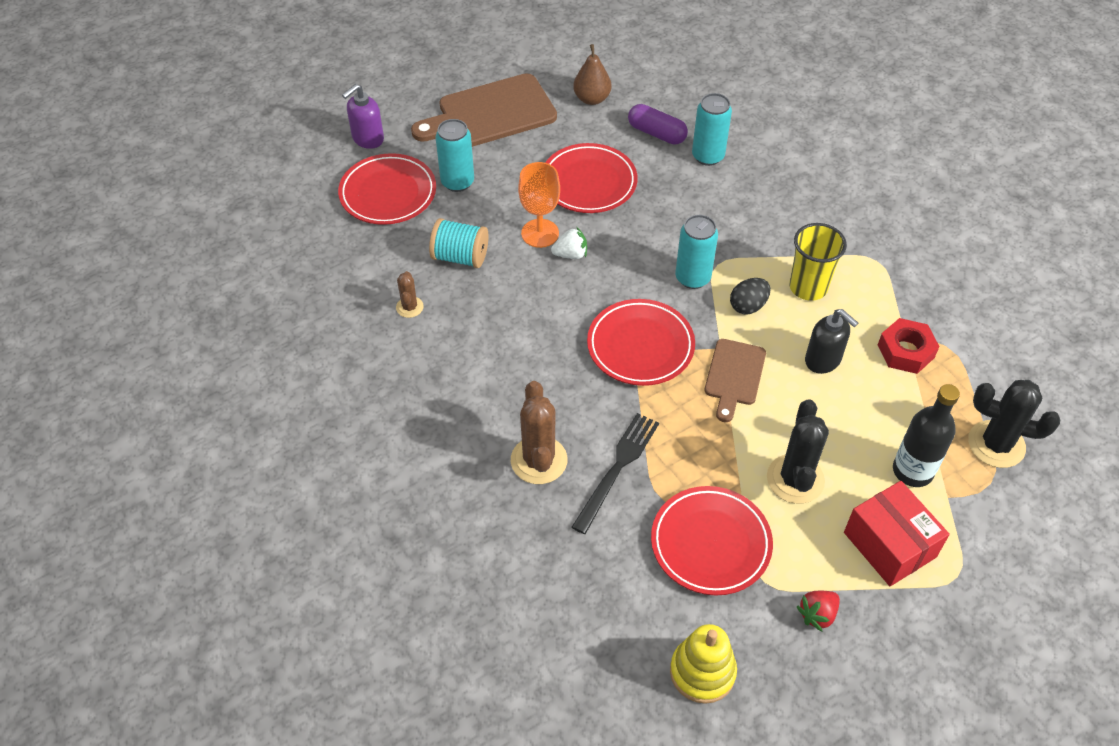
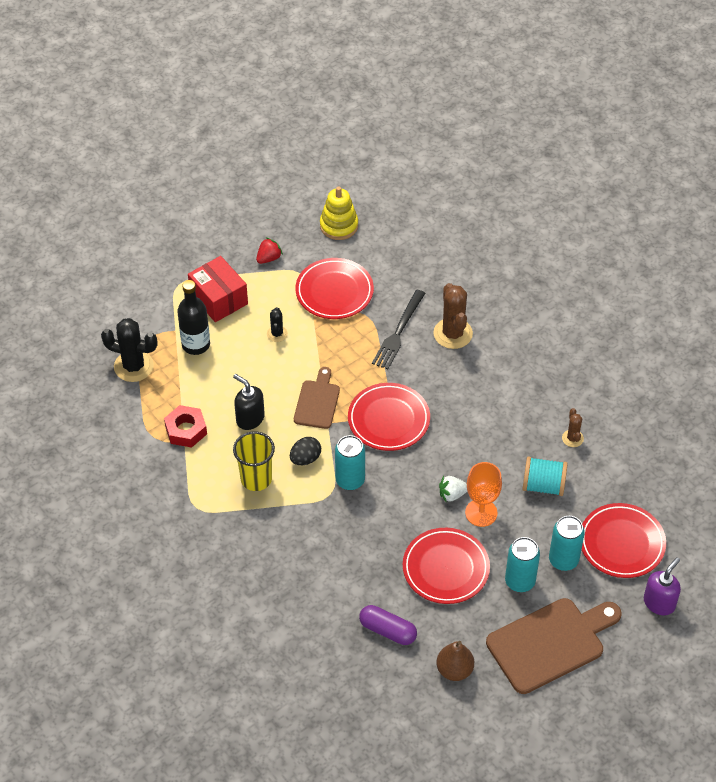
camera: 175 degrees right, 0 degrees up
(708, 156) = (338, 607): turquoise can -> turquoise can (520, 581)
(795, 479) = (277, 334): black cactus -> black cactus, size x0.53

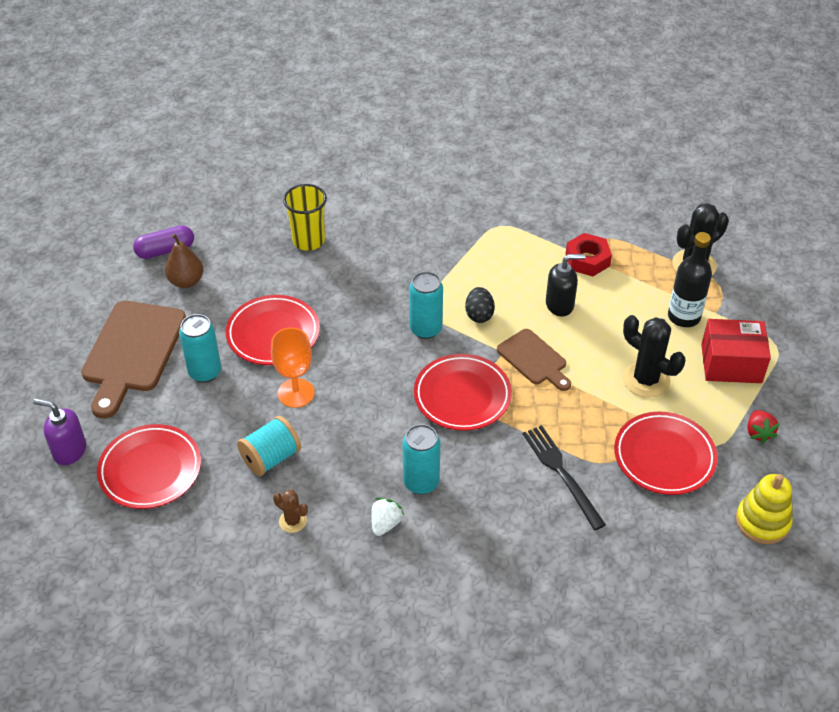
camera: 130 degrees right, 5 degrees down
(256, 479) = (491, 273): yellow cup -> yellow cup (308, 240)
(277, 334) = (646, 379): black cactus -> black cactus, size x1.89
(387, 630) = (264, 266): purple capsule -> purple capsule (165, 250)
(452, 494) = (336, 386): white strawberry -> white strawberry (385, 524)
(453, 333) = (517, 517): brown cactus -> none
(563, 560) = (187, 415): turquoise can -> turquoise can (421, 482)
(659, 603) = (69, 451): purple soap dispenser -> purple soap dispenser turned 120 degrees clockwise

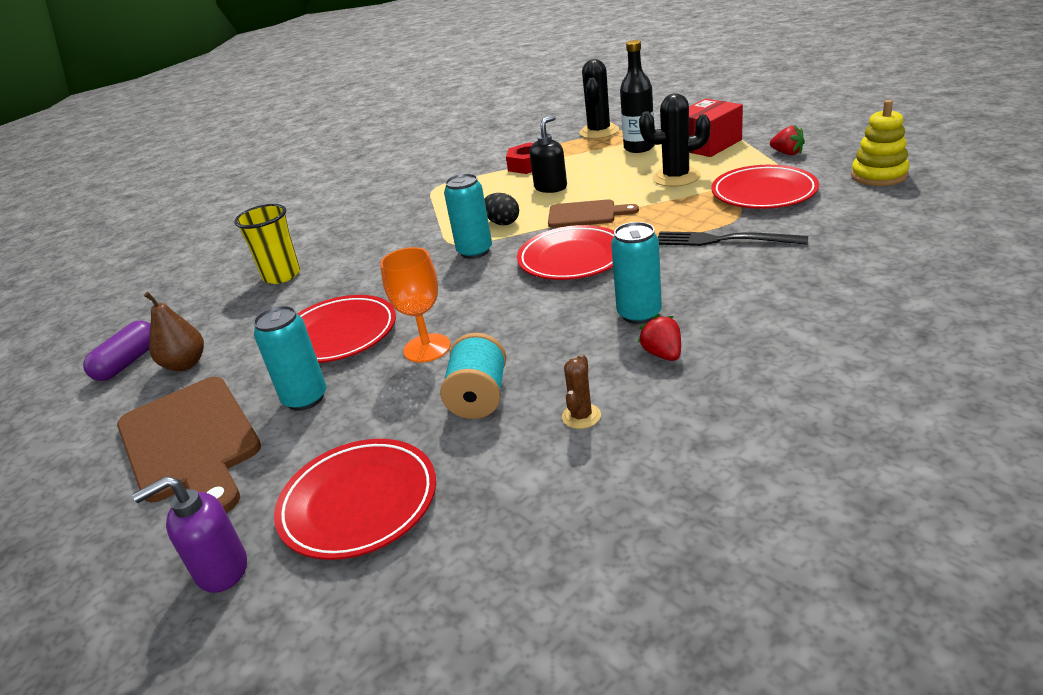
camera: 40 degrees left, 15 degrees down
(293, 521) = (581, 416): brown cactus -> brown cactus turned 60 degrees counterclockwise
(385, 524) = (663, 354): white strawberry -> red strawberry

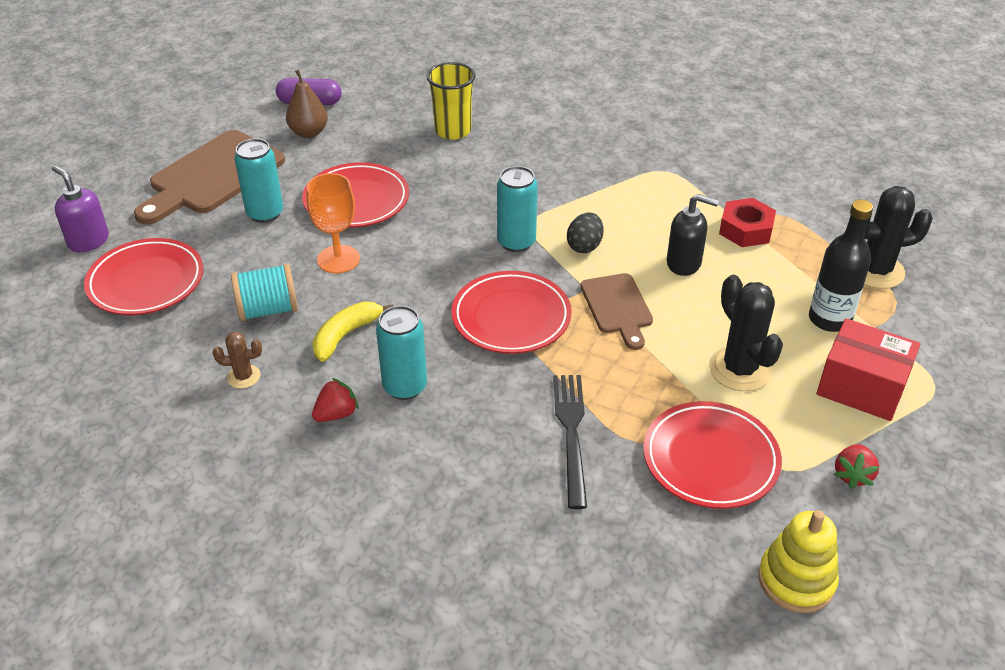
camera: 65 degrees right, 10 degrees up
(549, 346) = (346, 335): none -> yellow banana

